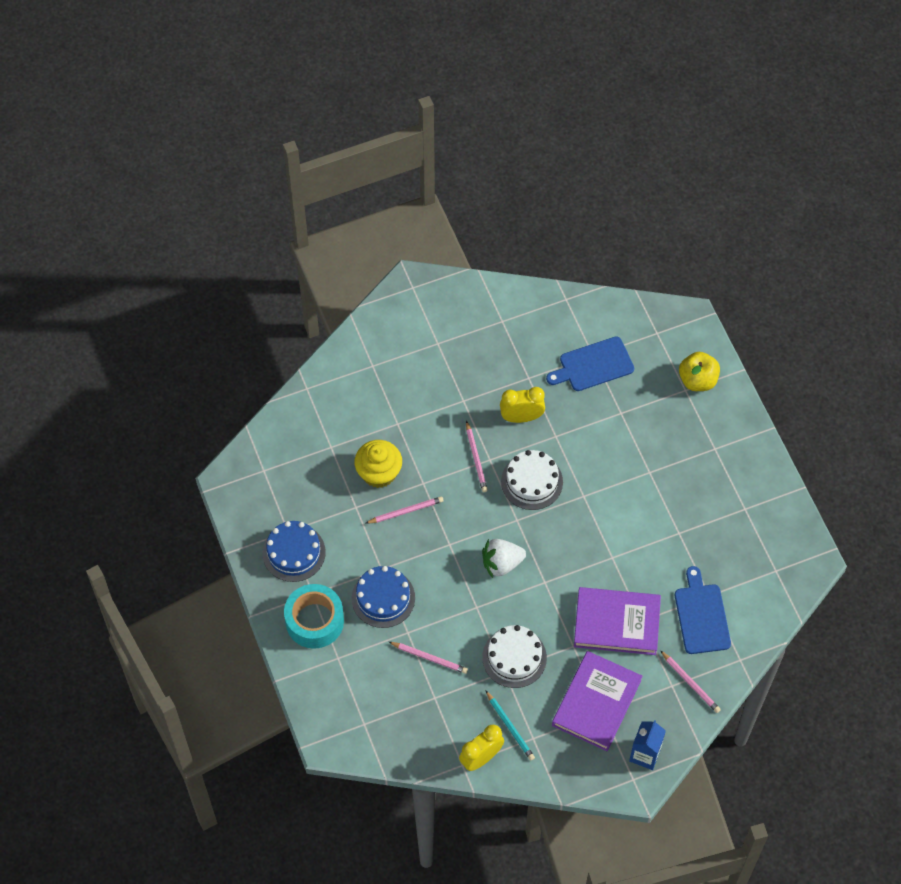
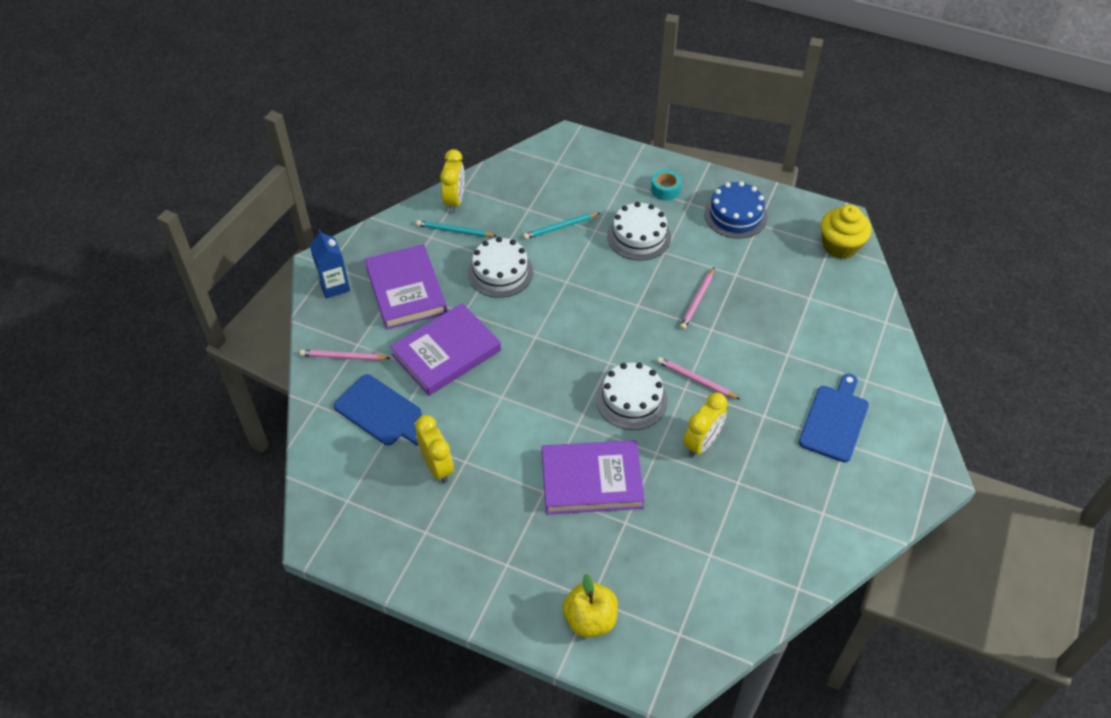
camera: 135 degrees right, 10 degrees down
(314, 621) = (665, 190): turquoise tape -> turquoise tape, size x0.52
(379, 473) = (751, 309): yellow cupcake -> yellow cupcake (840, 246)
(383, 598) = (639, 236): blue cake -> white cake
(429, 658) = (560, 227): pink pencil -> turquoise pencil
(501, 563) = (583, 323): white strawberry -> none
(593, 365) = (698, 545): blue cutting board -> blue cutting board (834, 420)
(613, 453) = (591, 480): none -> purple book
(699, 544) = (437, 467): none -> yellow clock

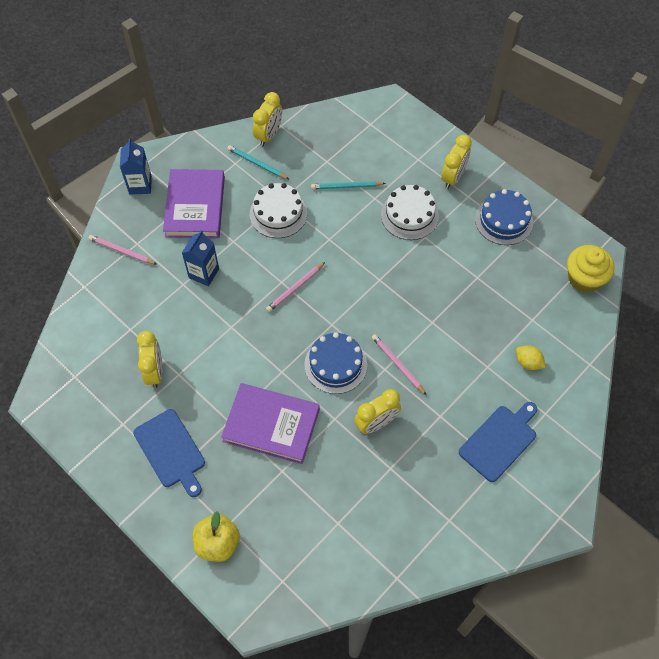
camera: 20 degrees right, 10 degrees up
(381, 412) = (131, 309): blue cutting board -> blue cutting board (171, 451)
(446, 352) = (204, 273): purple book -> blue carton
(631, 400) = (335, 364): white cake -> blue cake
(665, 190) = (453, 177): turquoise tape -> yellow clock
(697, 300) = (432, 291): pink pencil -> pink pencil (295, 288)
(825, 338) = (528, 362): none -> yellow lemon

